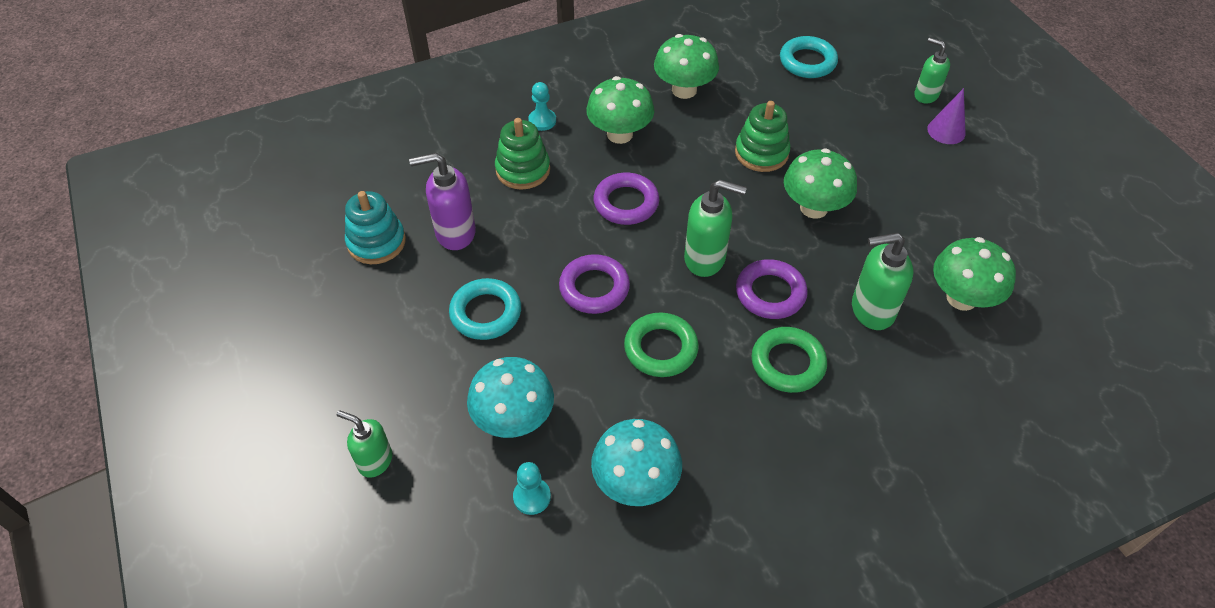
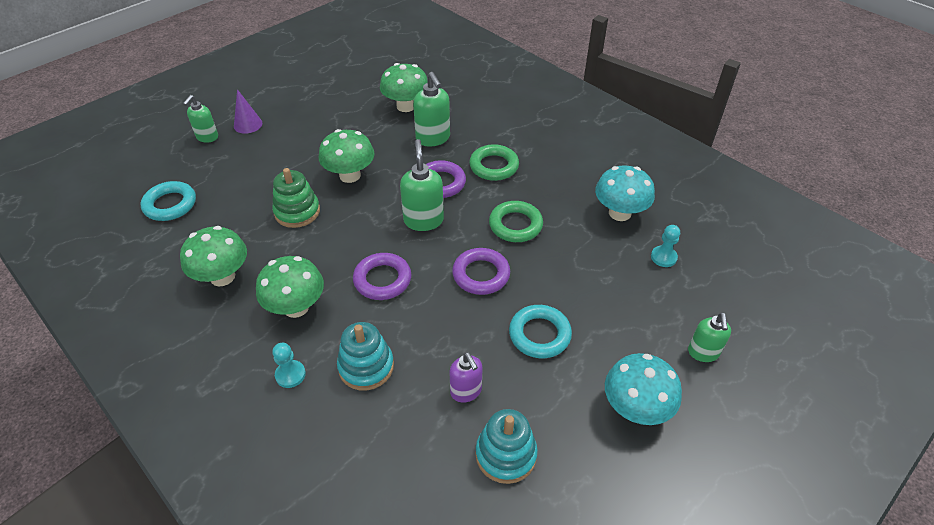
camera: 110 degrees left, 5 degrees down
(455, 233) = (466, 391): purple soap dispenser -> purple soap dispenser, size x0.66
(514, 419) = (618, 285): turquoise mushroom -> turquoise mushroom (635, 408)
(523, 170) = (366, 367): green stacking toy -> turquoise stacking toy

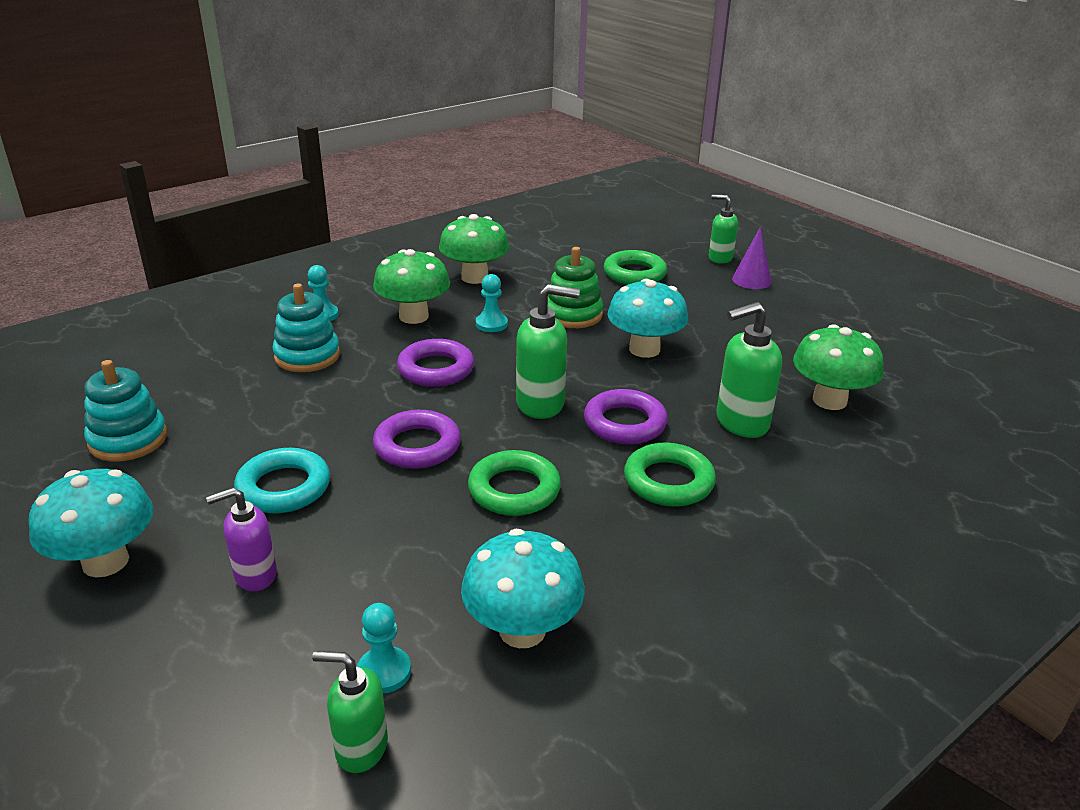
camera: 95 degrees right, 15 degrees down
(170, 205) = (595, 246): turquoise ring -> none
(228, 181) = (634, 273): none -> green ring
(311, 256) = (491, 324): none -> turquoise pawn
(350, 175) = (644, 349): green mushroom -> turquoise mushroom
(466, 391) = (231, 419): purple soap dispenser -> purple soap dispenser (255, 575)
(703, 353) = (145, 670): green soap dispenser -> green soap dispenser (361, 748)

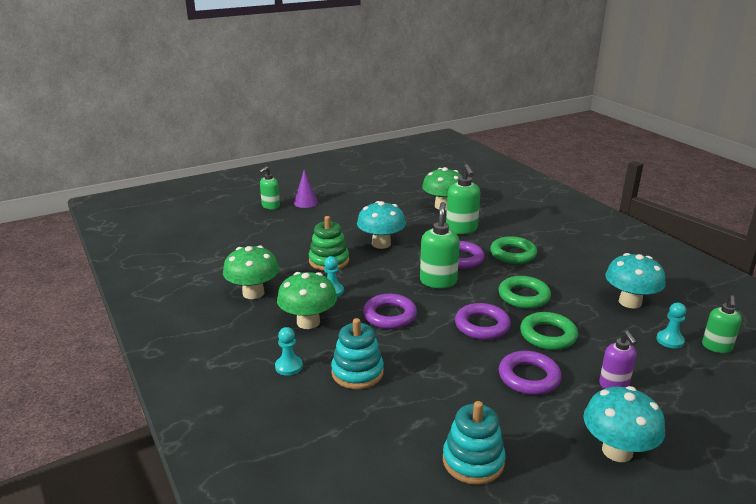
camera: 80 degrees left, 5 degrees down
(284, 487) = (529, 377): turquoise ring -> purple ring
(634, 273) = (278, 234): green ring -> green ring (548, 335)

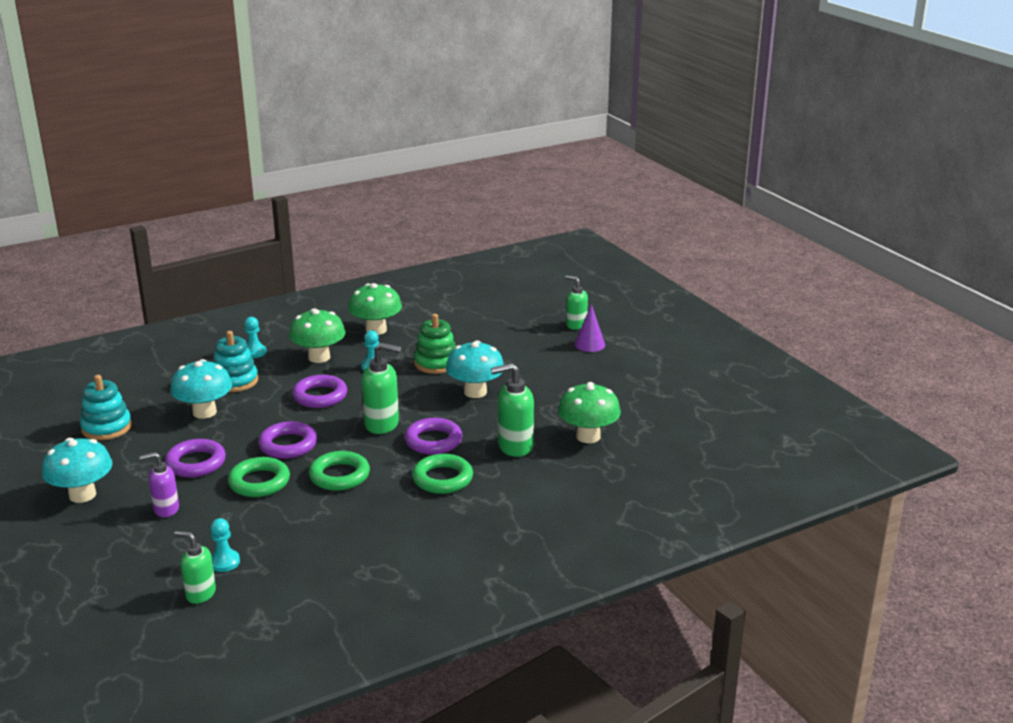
camera: 90 degrees right, 0 degrees up
(630, 302) = (310, 550): turquoise mushroom -> turquoise mushroom (204, 412)

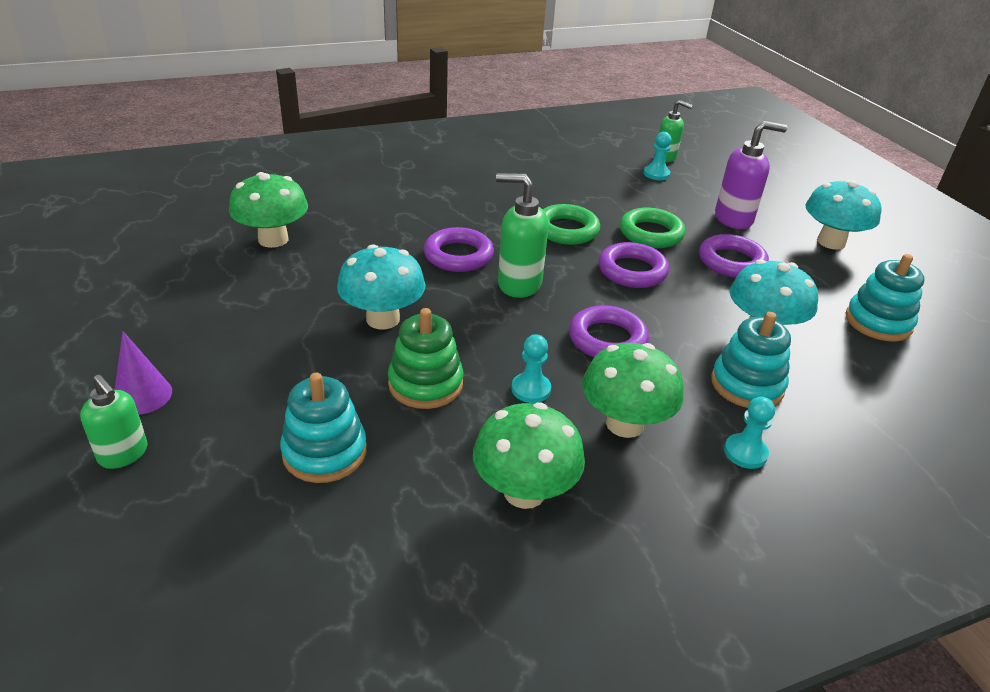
camera: 175 degrees left, 10 degrees up
(166, 509) = (734, 219): purple soap dispenser -> purple soap dispenser, size x1.52
(442, 479) = (457, 215): green ring -> none
(479, 334) = (324, 452): none -> turquoise stacking toy
(514, 446) = (366, 238): green soap dispenser -> none

